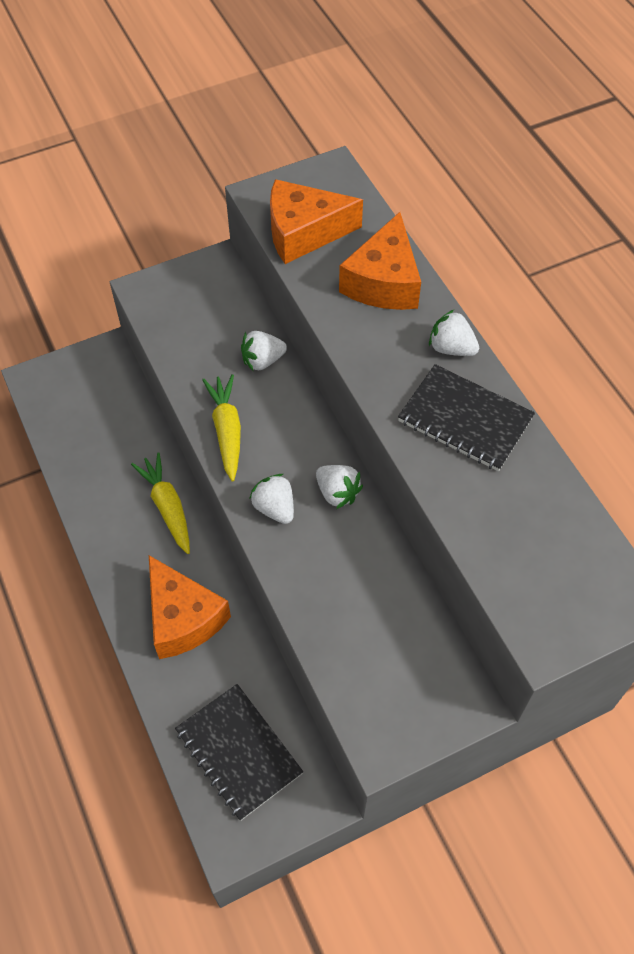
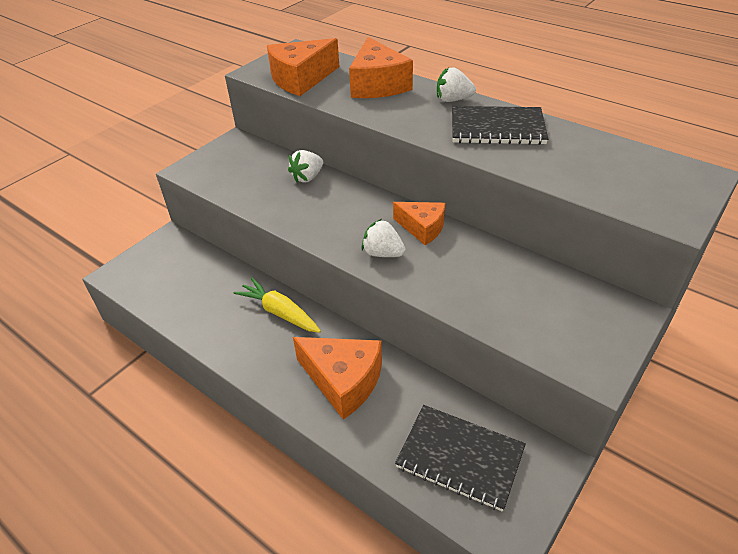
camera: 25 degrees left, 15 degrees down
(227, 431) = (310, 223): yellow carrot -> none
(337, 493) = (422, 228): white strawberry -> orange cheese

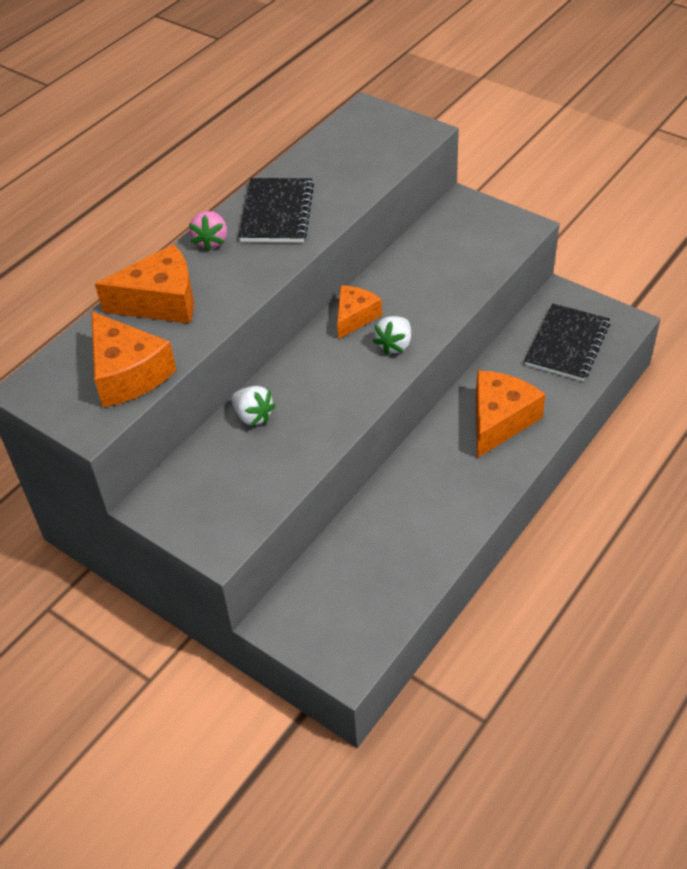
camera: 90 degrees left, 5 degrees up
(280, 312) = (412, 480): yellow carrot -> none
(453, 100) = (211, 241): white strawberry -> pink strawberry

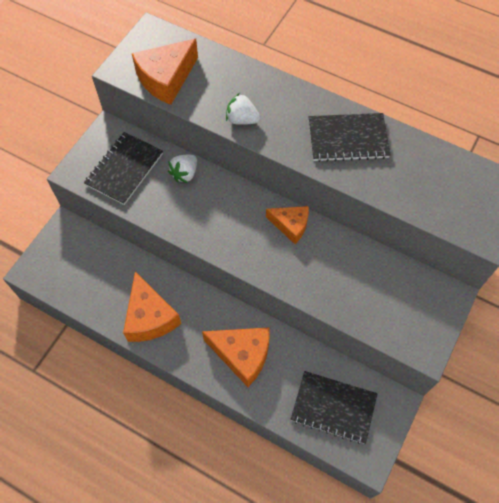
camera: 80 degrees right, 15 degrees up
(161, 301) = (238, 84): orange cheese -> orange cheese (150, 317)
(211, 241) = (307, 102): pink strawberry -> none
(229, 484) = (124, 169): none -> black notebook
(394, 345) = (263, 256): white strawberry -> white strawberry (242, 119)

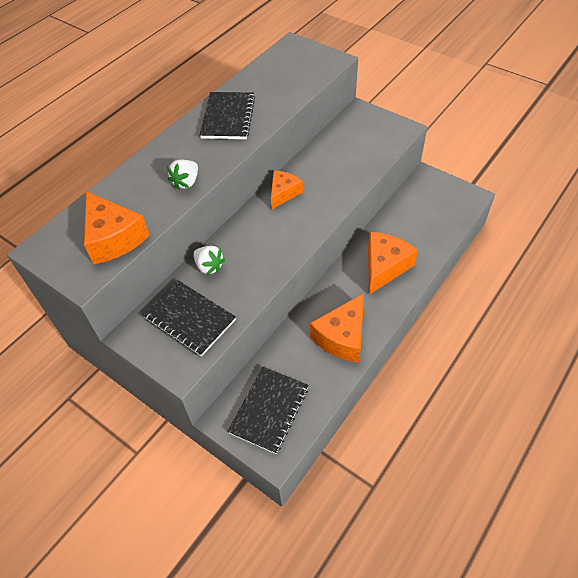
camera: 80 degrees left, 10 degrees down
(150, 317) = (342, 337): orange cheese -> orange cheese turned 135 degrees clockwise
(333, 407) = (431, 212): black notebook -> black notebook (269, 410)

